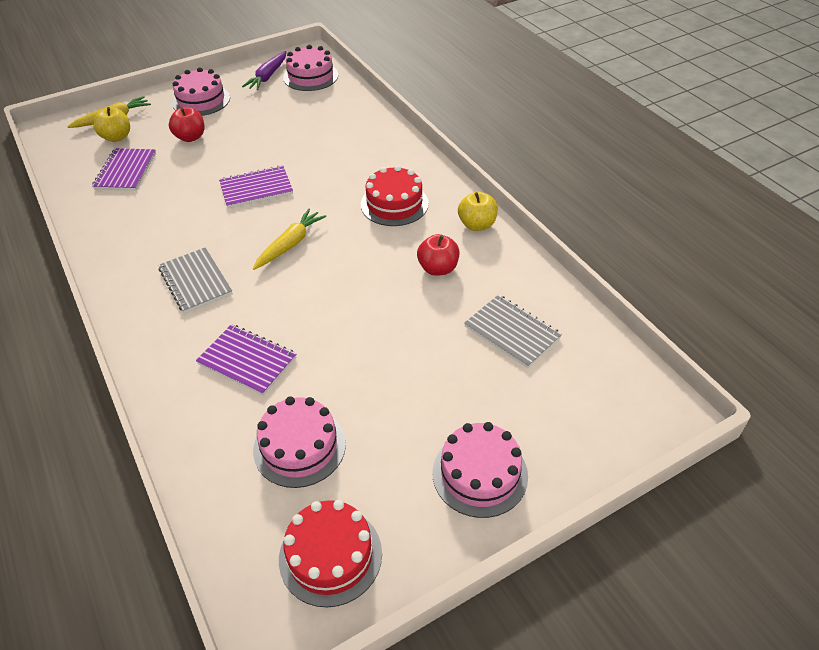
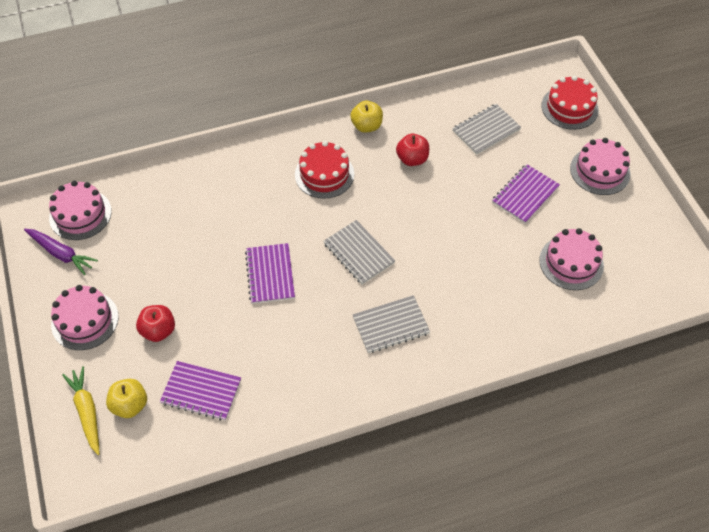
camera: 80 degrees left, 10 degrees up
(247, 361) = (489, 290): purple notebook -> purple notebook (525, 195)
(290, 244) = (359, 253): yellow carrot -> grey notebook
(330, 555) = (652, 253): red cake -> red cake (569, 108)

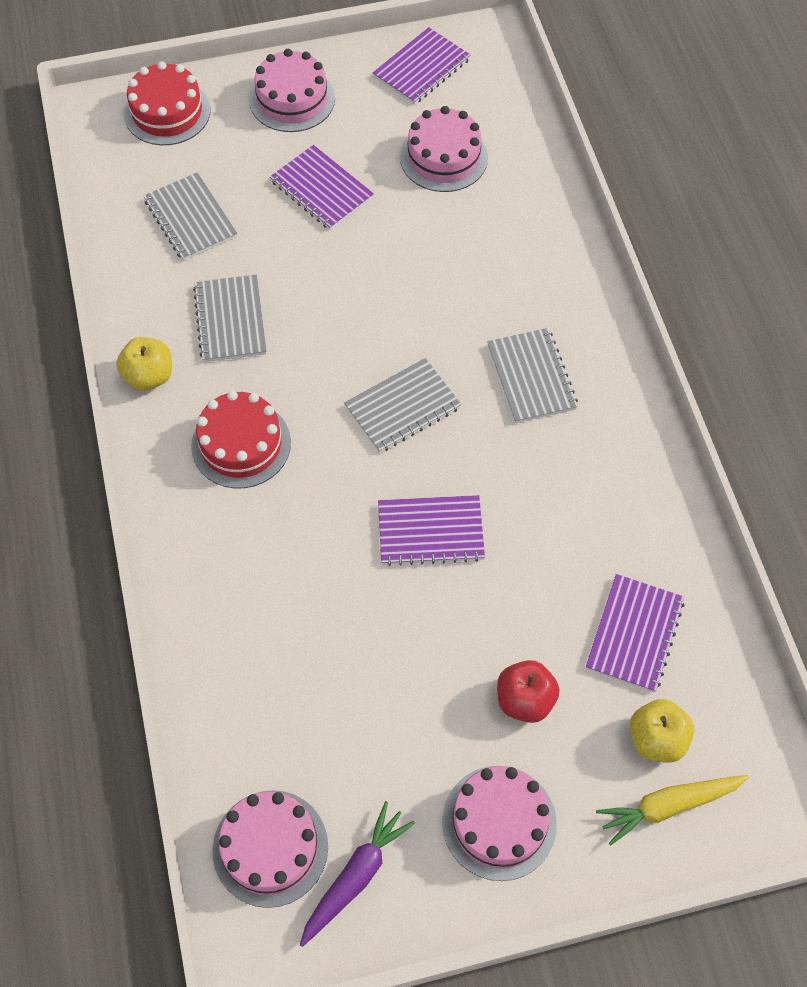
camera: 85 degrees left, 5 degrees up
(412, 159) = (231, 320): red apple -> grey notebook
(652, 243) = (421, 68): none -> purple notebook

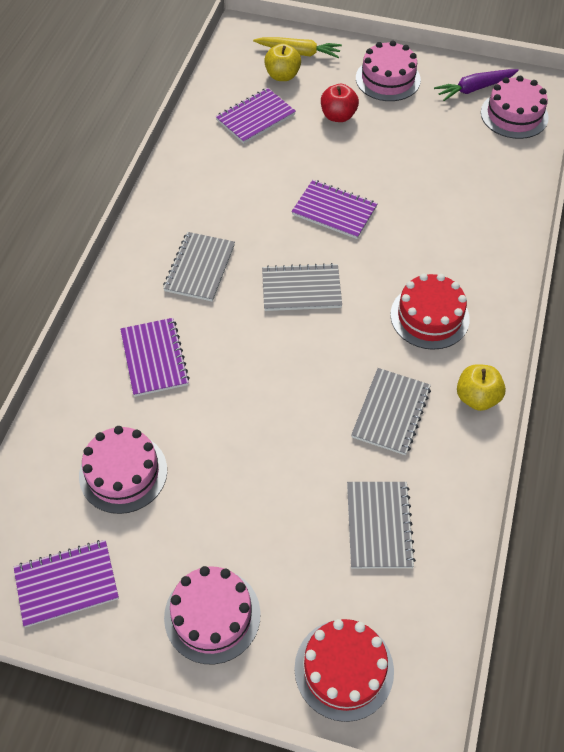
camera: 150 degrees left, 5 degrees down
(322, 189) = (247, 495): purple notebook -> purple notebook (154, 358)

